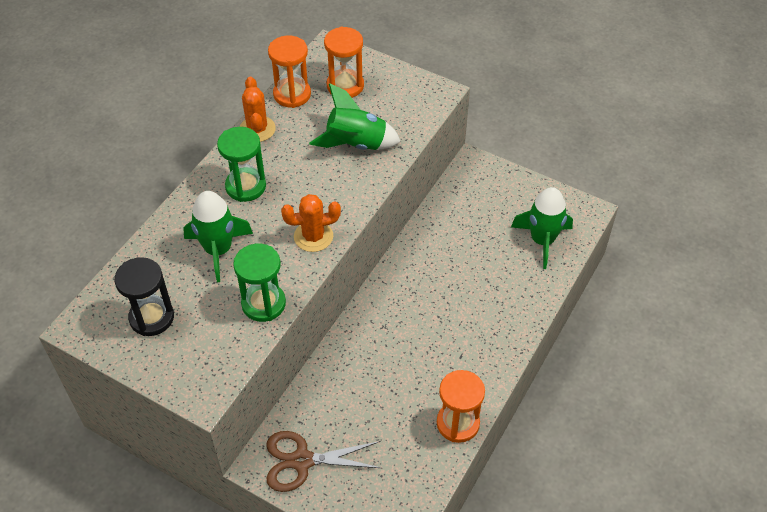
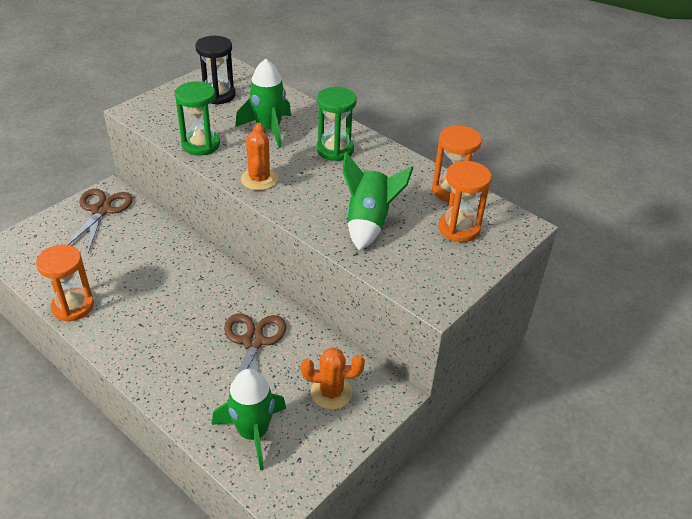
camera: 100 degrees right, 10 degrees down
(257, 129) = (406, 164): orange cactus -> orange cactus (331, 392)
(452, 263) = (253, 342): none -> brown scissors

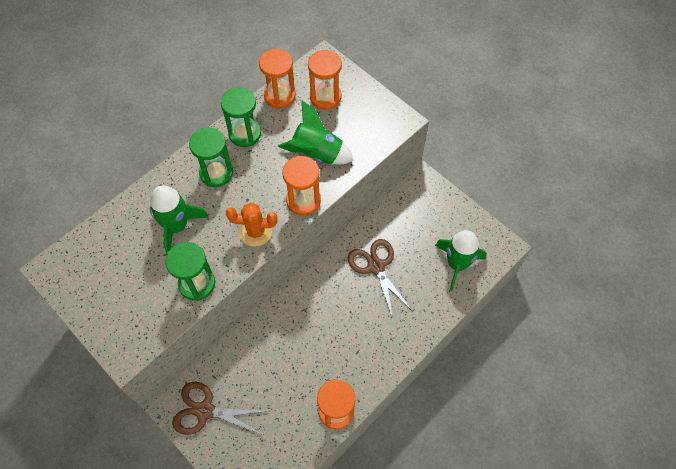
camera: 85 degrees left, 20 degrees up
(218, 95) = (107, 274): black hourglass -> none
(253, 342) = (376, 267): brown scissors -> brown scissors turned 60 degrees clockwise
(300, 213) = (303, 200): none -> orange hourglass
(331, 392) = (421, 216): orange cactus -> none
(390, 167) = (245, 134): none -> green hourglass

